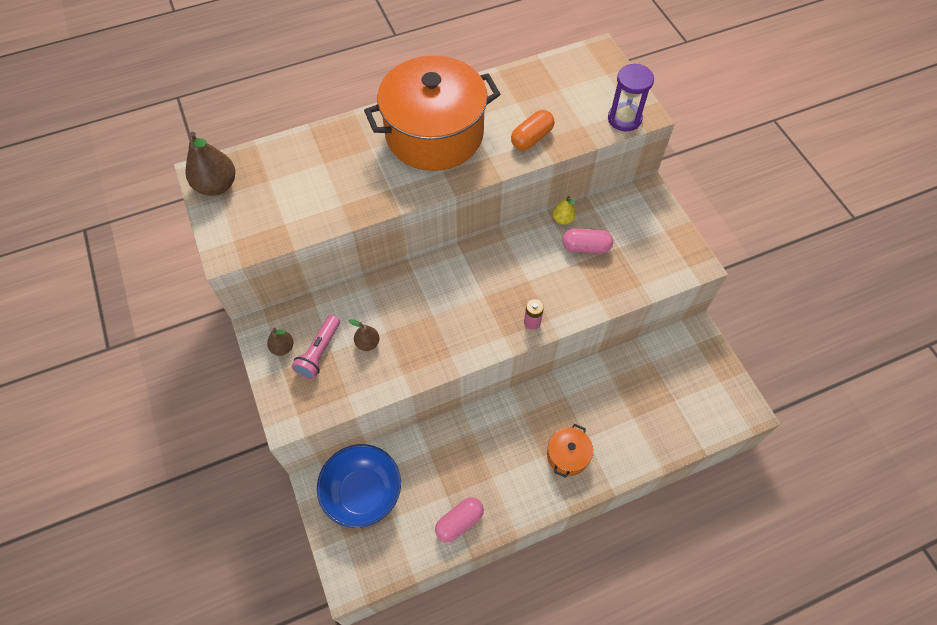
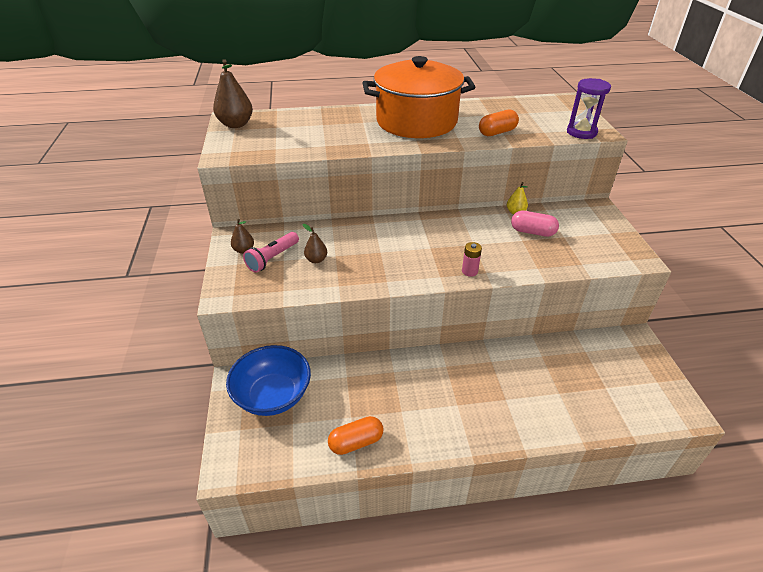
camera: 15 degrees right, 20 degrees down
(459, 522) = (356, 442): pink capsule -> orange capsule
(567, 456) = (483, 410): orange pot -> none

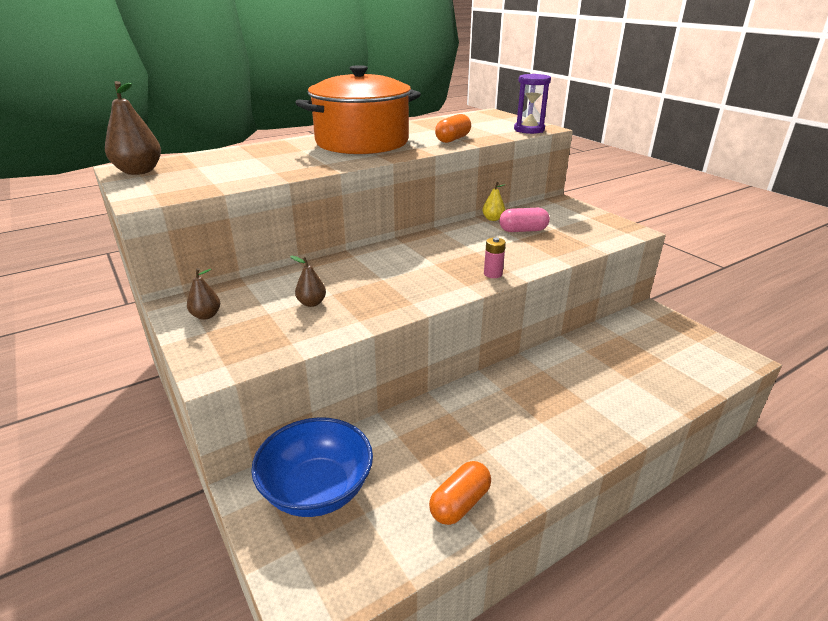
camera: 25 degrees left, 10 degrees down
(272, 258) = (252, 315): pink flashlight -> none

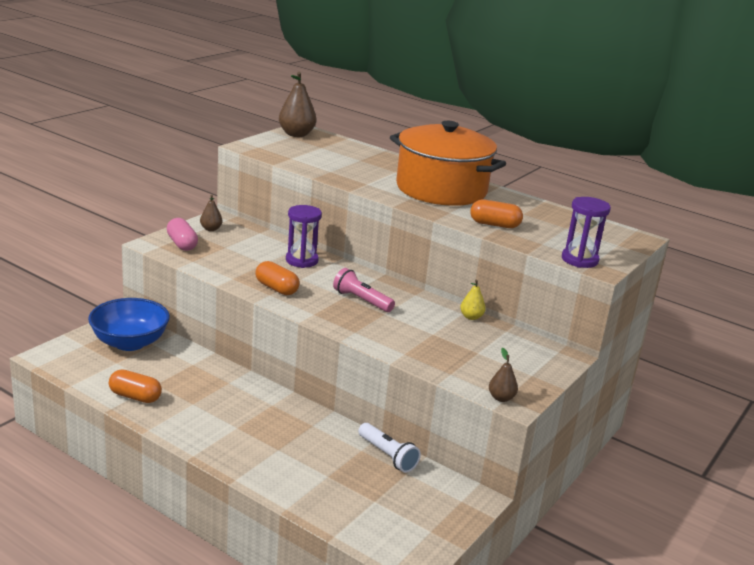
camera: 65 degrees right, 5 degrees down
(311, 303) = (246, 258): brown pear -> brown pear (501, 398)
(339, 271) = (301, 260): none -> purple hourglass
(400, 296) = (276, 288): none -> orange capsule
(446, 257) = (361, 300): none -> pink flashlight
(493, 274) = (343, 324): pink battery -> none
(523, 230) = (455, 335): pink capsule -> pink capsule (182, 244)
(595, 338) = (387, 456): none -> white flashlight

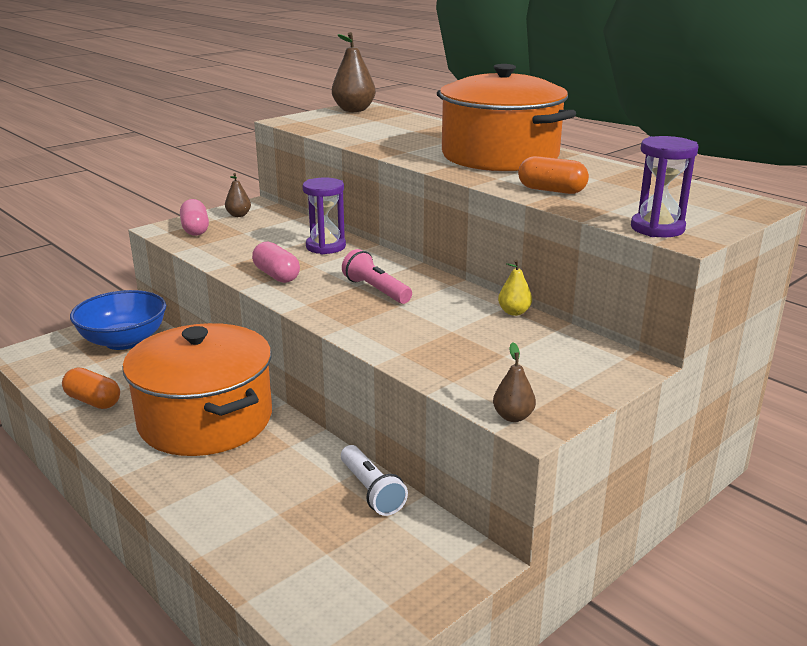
camera: 15 degrees right, 0 degrees up
(236, 408) = (205, 420): none -> orange pot
(276, 288) = (276, 275): orange capsule -> pink capsule

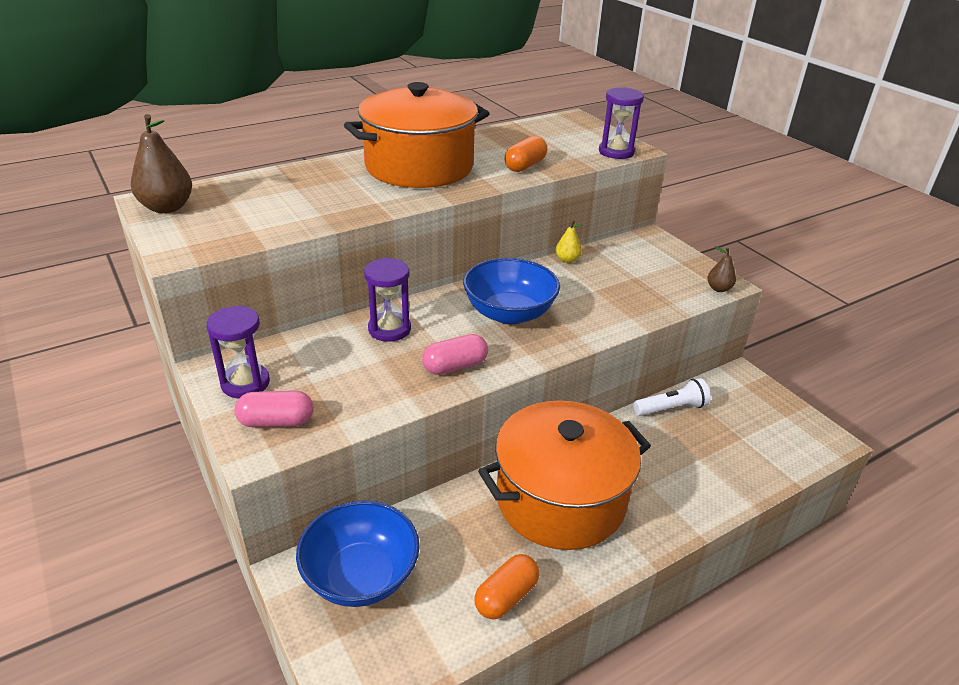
camera: 80 degrees left, 10 degrees up
(238, 215) = (245, 383): brown pear -> purple hourglass
(376, 290) = (509, 313): pink flashlight -> blue bowl

